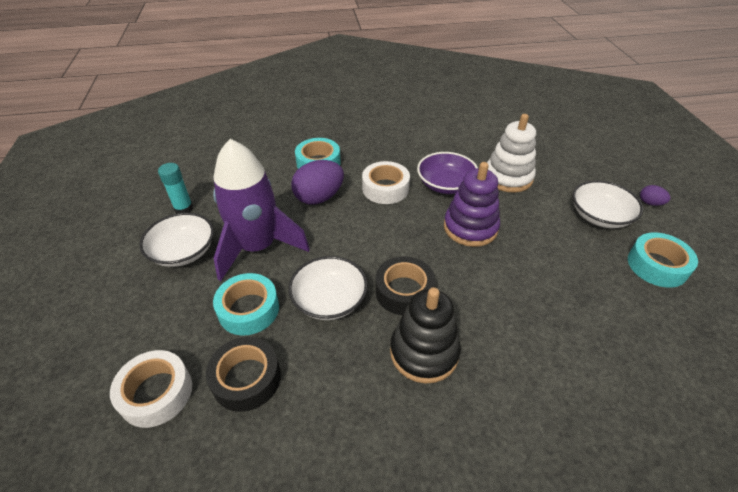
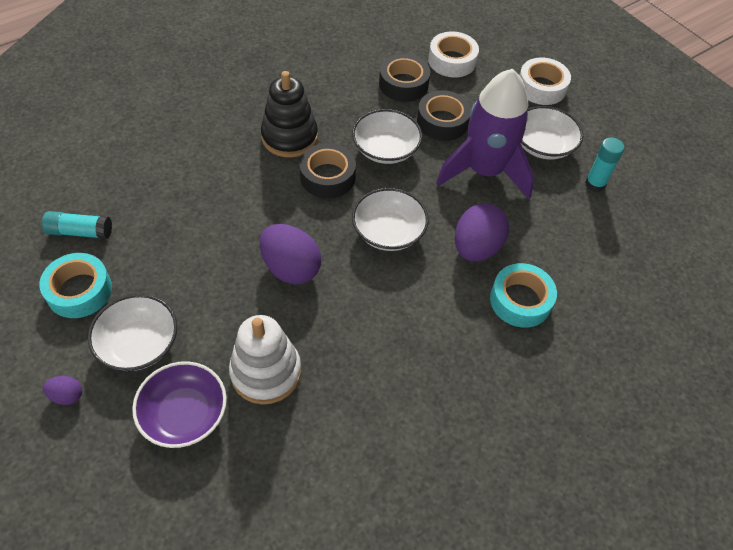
camera: 150 degrees right, 10 degrees up
(249, 309) = (442, 122): turquoise tape -> black tape
(377, 228) = (388, 231): none -> white bowl
(385, 188) = (412, 290): white tape -> white tape (541, 87)
(445, 184) = (343, 325): purple bowl -> purple bowl (184, 414)
(470, 228) = (291, 268): purple stacking toy -> purple egg
(669, 319) = (80, 232): none -> turquoise glue stick

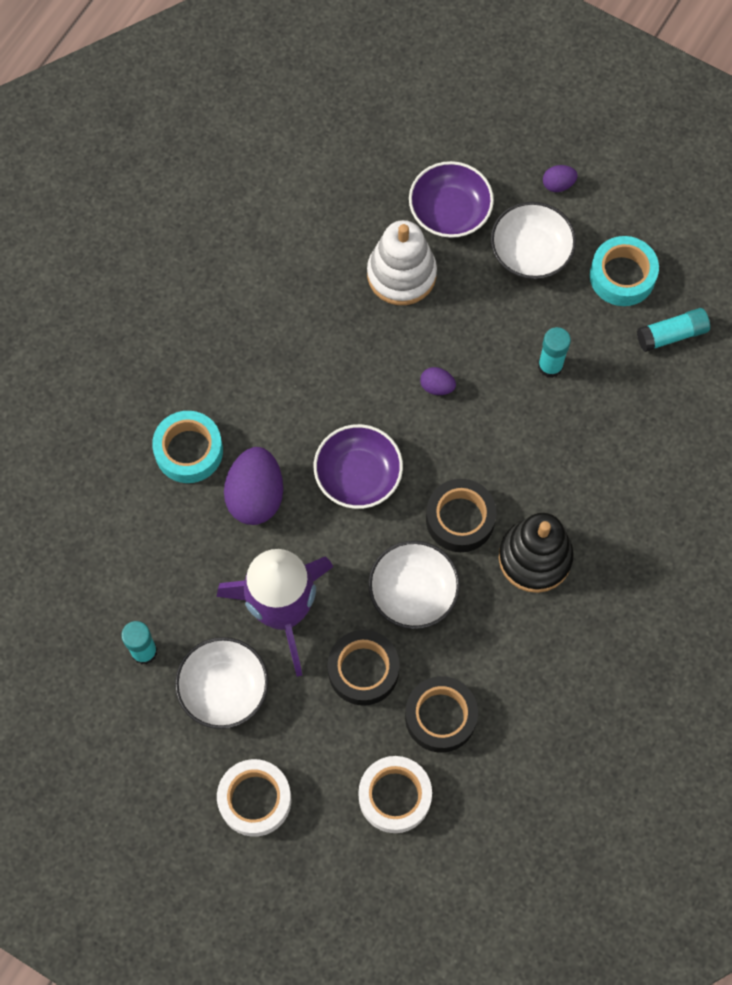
camera: 160 degrees right, 15 degrees up
(191, 247) = (550, 366): none -> turquoise glue stick
(291, 268) = (437, 386): purple egg -> purple egg, size x0.48
(388, 231) = (358, 475): white bowl -> purple bowl

